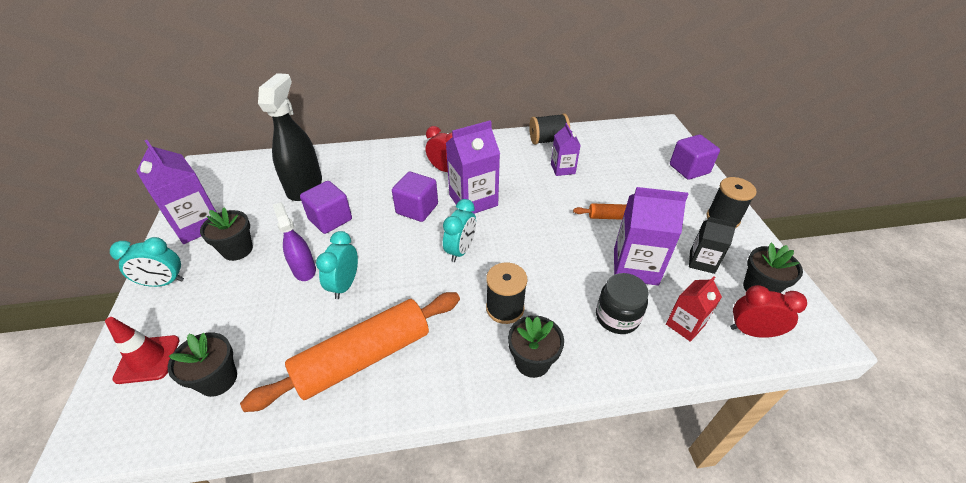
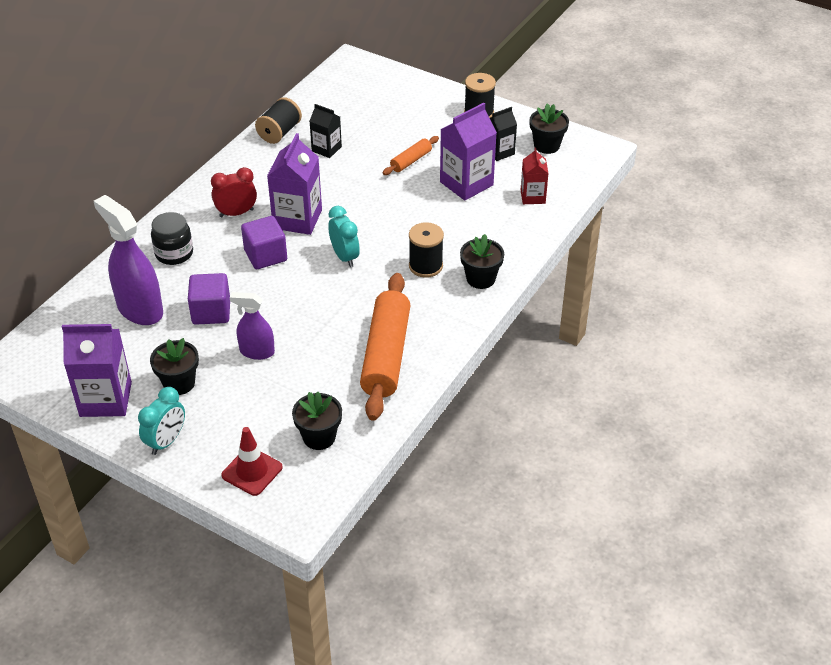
camera: 50 degrees left, 0 degrees up
(305, 186) = (140, 309): black spray bottle -> purple spray bottle
(345, 285) = (303, 336): turquoise clock -> none
(562, 169) = (326, 149): purple carton -> black carton
(617, 317) = (493, 220): black jar -> black jar (174, 253)
(689, 169) = (415, 88): purple cube -> none
(751, 331) = (568, 174): red clock -> none

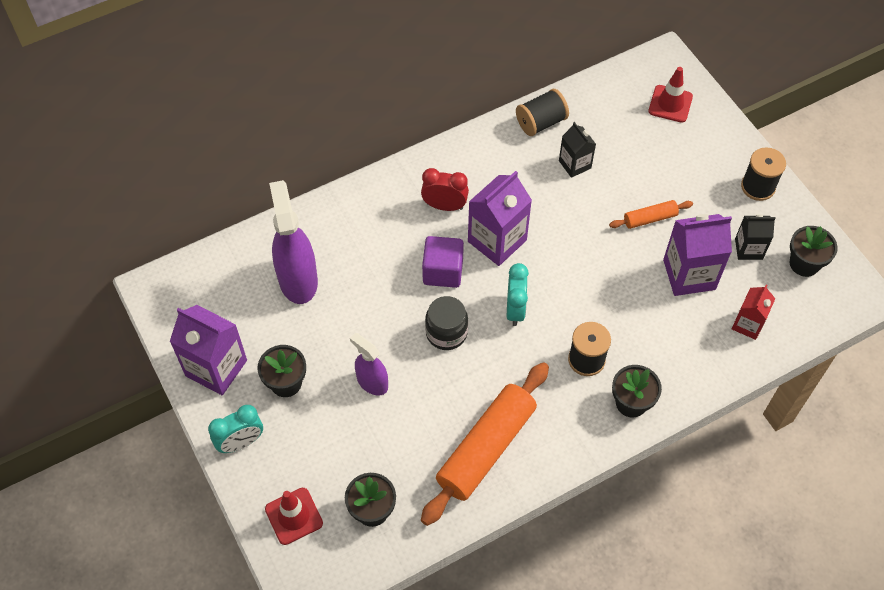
camera: 30 degrees right, 15 degrees up
(174, 253) = (362, 228): black jar -> black jar (446, 333)
(211, 312) = (357, 314): purple cube -> none
(375, 87) = (670, 104): none -> red traffic cone

